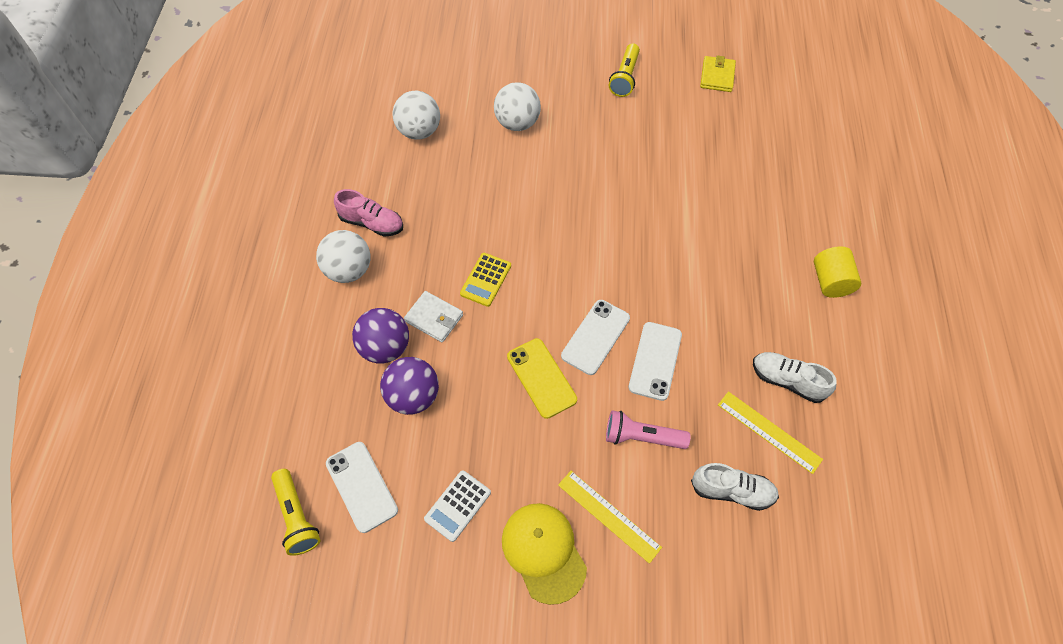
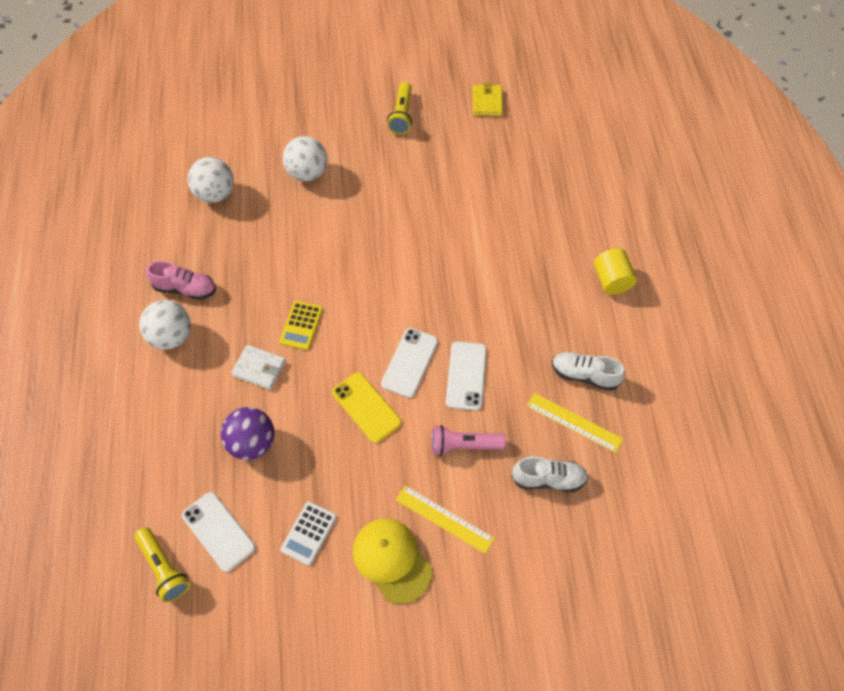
camera: 10 degrees left, 0 degrees up
(385, 347) = (218, 403): purple ball -> none

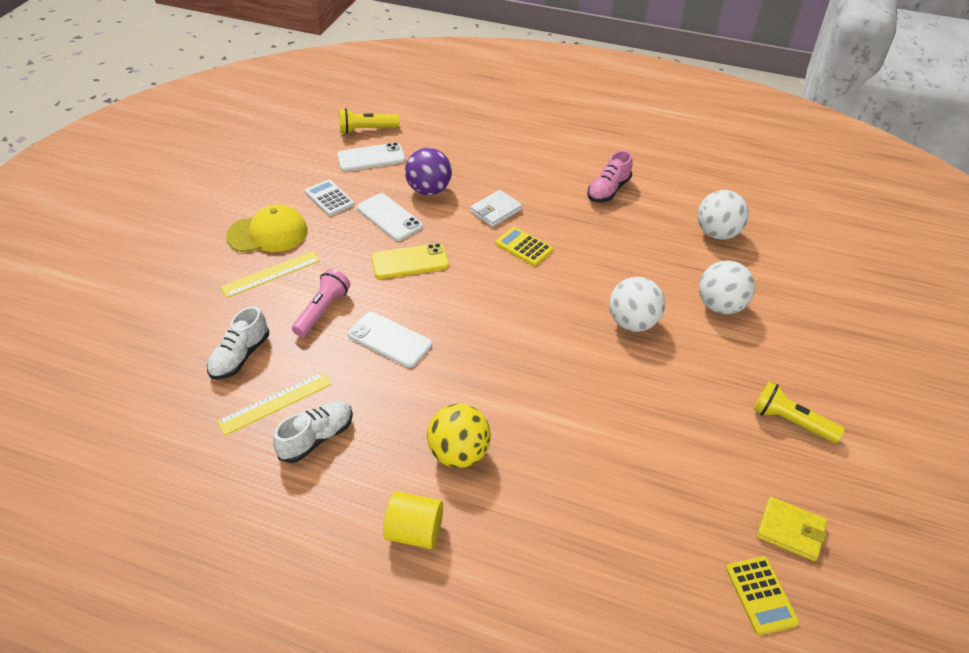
camera: 115 degrees right, 15 degrees down
(171, 336) = (561, 172): white ball -> white ball (633, 323)
(410, 363) = (433, 305): white phone -> white phone (389, 217)
(537, 108) = (761, 595): none -> yellow calculator
(540, 281) = (459, 453): none -> yellow ball

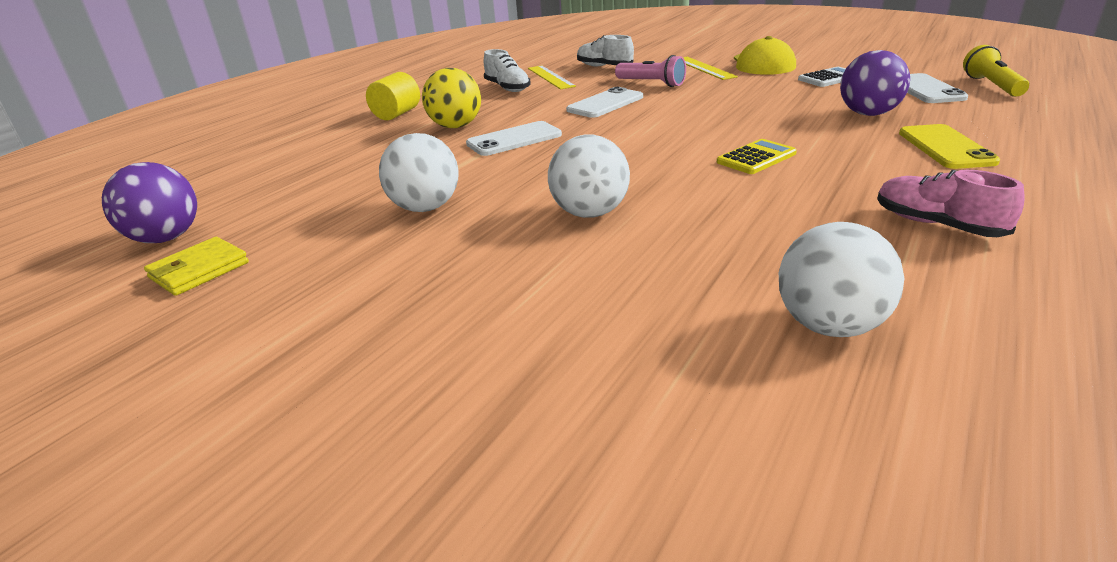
camera: 105 degrees right, 15 degrees down
(389, 217) = (802, 99): white phone -> white phone (514, 139)
(410, 261) = (723, 108): yellow phone -> yellow phone (945, 147)
(496, 211) = (835, 145): white wallet -> none
(720, 306) = (605, 290): white ball -> white ball (425, 208)
(761, 595) = (166, 238): yellow calculator -> purple ball
(791, 421) = (335, 308): yellow flashlight -> none

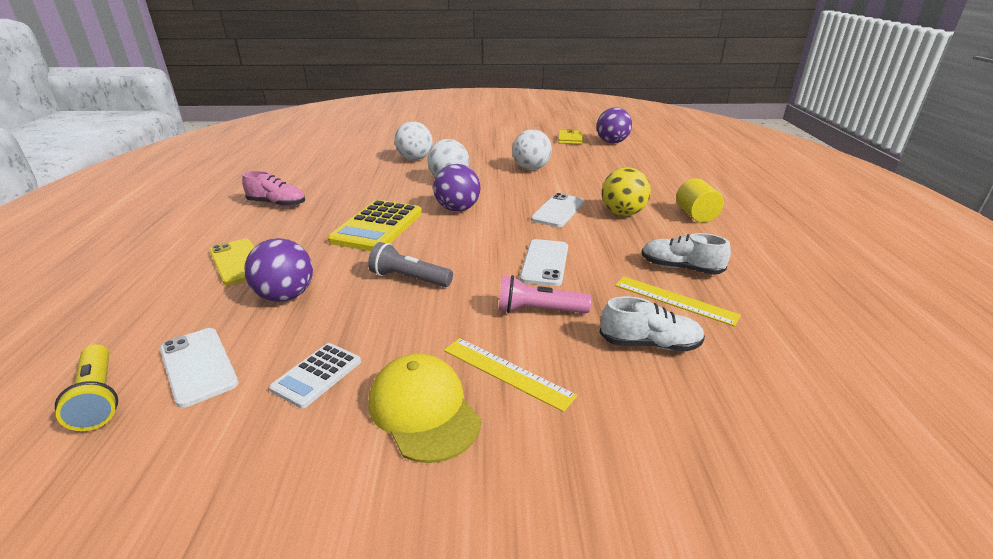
camera: 145 degrees right, 0 degrees up
(631, 162) = (457, 209): none -> purple ball
(741, 110) = (409, 278): none -> grey flashlight
(756, 158) = (377, 227): yellow calculator -> yellow calculator, size x1.80
(829, 326) = (332, 165): white ball -> white ball (415, 159)

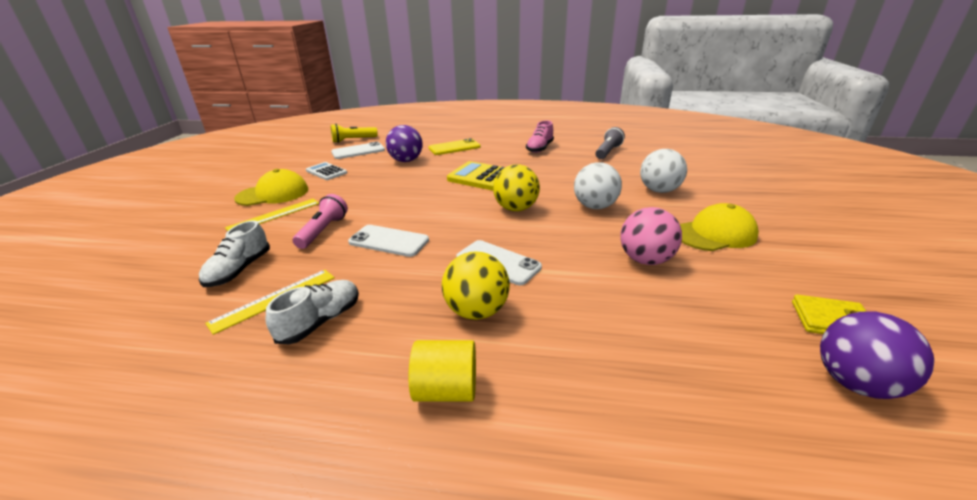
camera: 100 degrees right, 0 degrees up
(409, 278) = (402, 190): grey flashlight -> grey flashlight (608, 152)
(457, 209) = (515, 208): purple ball -> yellow ball
(488, 150) = (714, 234): none -> yellow cap
(531, 168) = (645, 260): white ball -> pink ball

